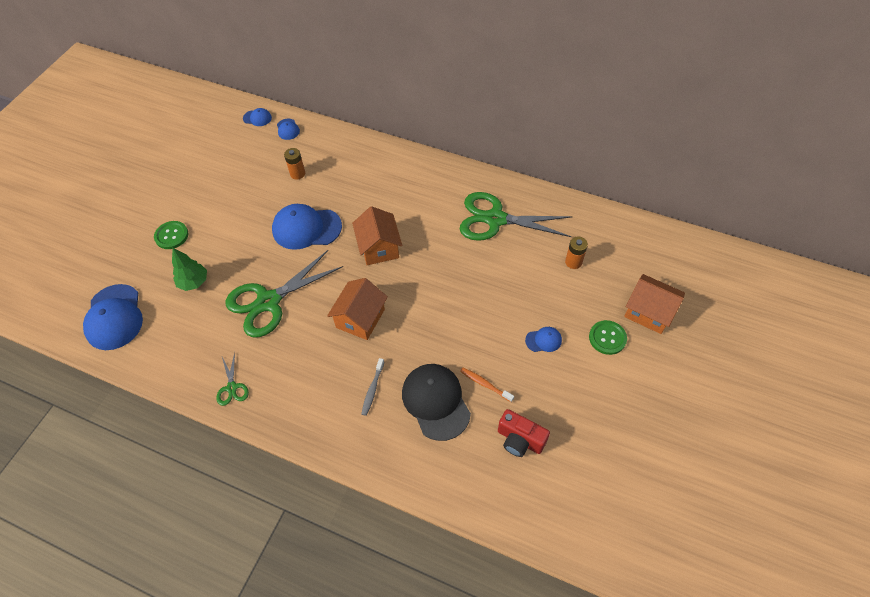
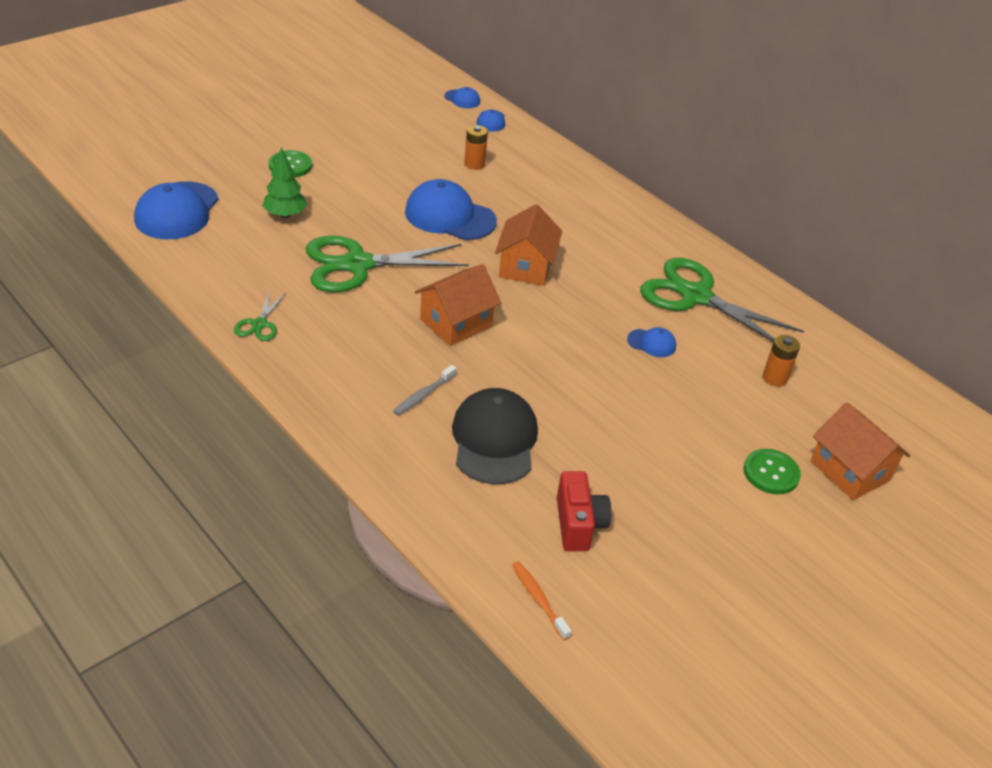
camera: 20 degrees right, 15 degrees down
(485, 384) = (570, 450): orange toothbrush -> orange toothbrush (538, 599)
(520, 440) = (578, 524): red camera -> red camera turned 150 degrees counterclockwise
(543, 340) = (679, 439): blue cap -> blue cap (652, 343)

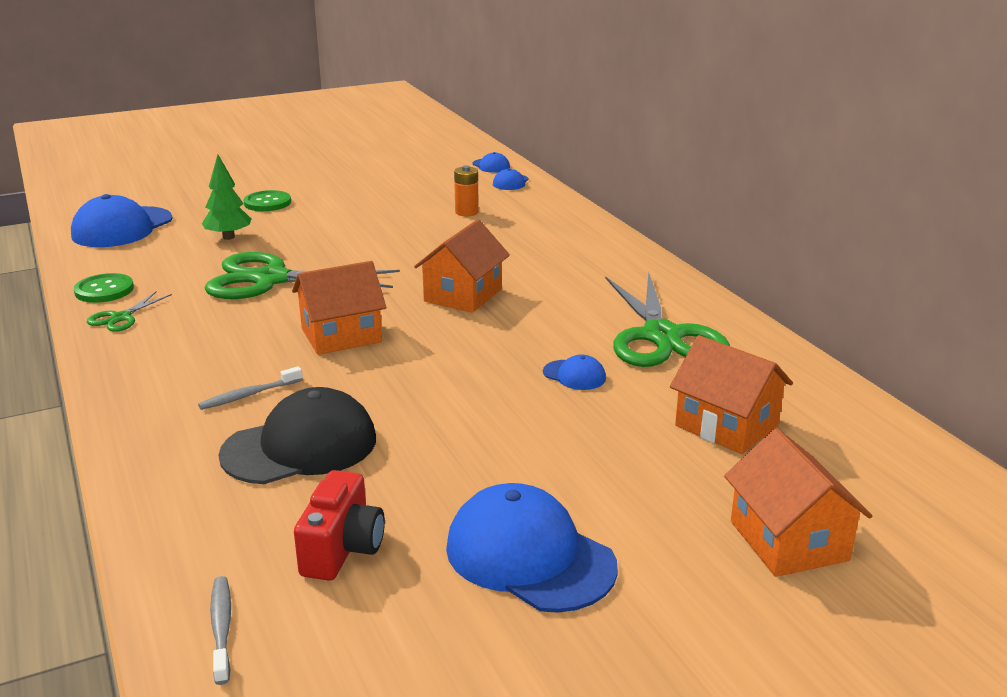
camera: 20 degrees right, 15 degrees down
(449, 216) = (406, 249): blue cap -> blue cap (529, 556)
(494, 440) = (300, 446): black cap -> black cap turned 45 degrees clockwise
(538, 599) = (221, 628): orange toothbrush -> grey toothbrush
(695, 296) = (662, 337): green scissors -> green scissors turned 150 degrees counterclockwise
(771, 473) = (662, 528): green button -> green button (104, 290)
(775, 378) = (726, 425): orange battery -> orange house

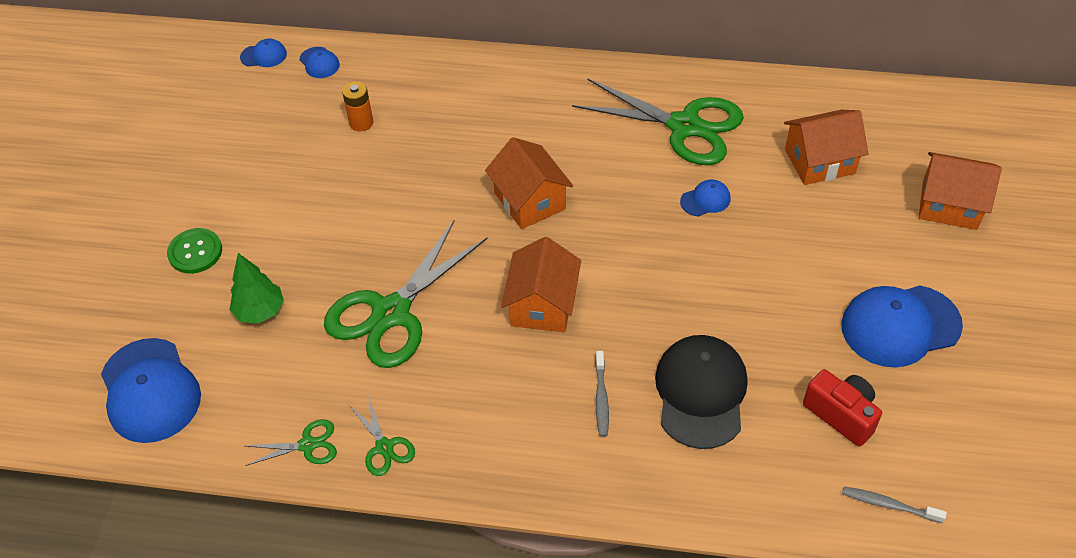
camera: 55 degrees left, 25 degrees up
(104, 290) = (308, 445): green button -> green scissors

